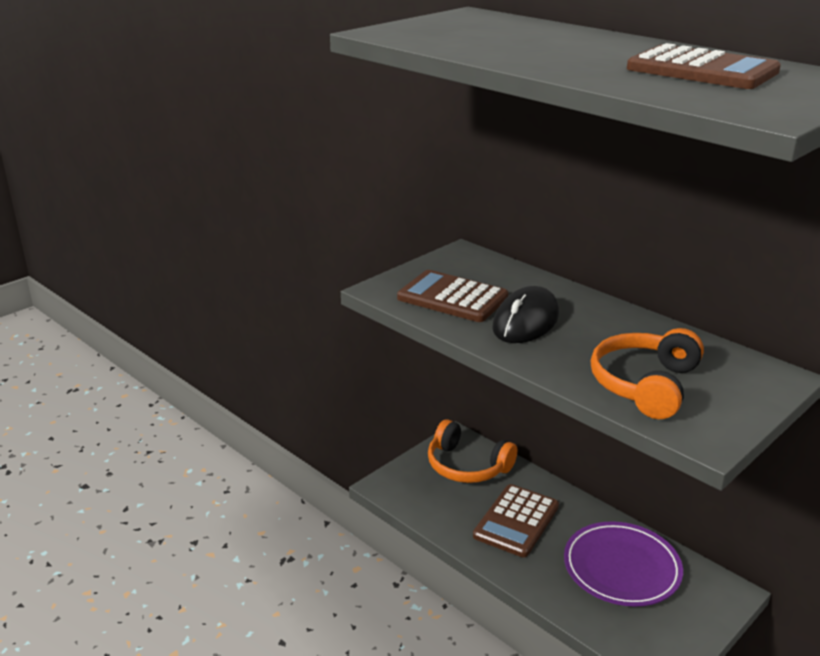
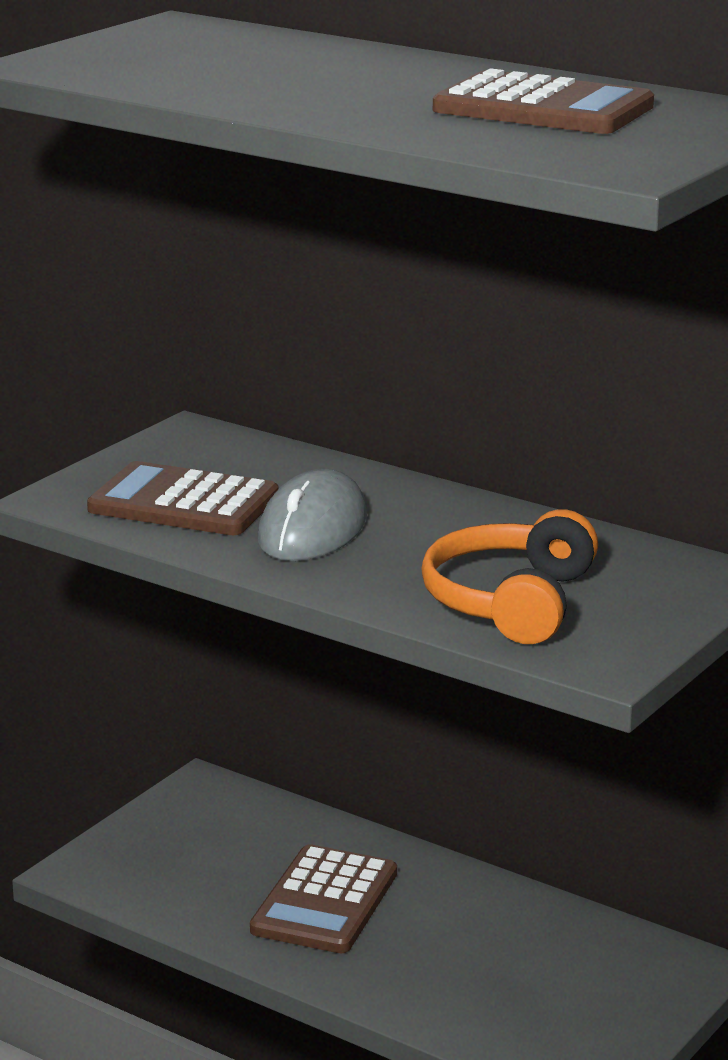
camera: 10 degrees left, 5 degrees down
(467, 466) = (226, 826): orange headphones -> none
(526, 322) = (312, 529): black mouse -> grey mouse
(621, 568) = (512, 951): purple plate -> none

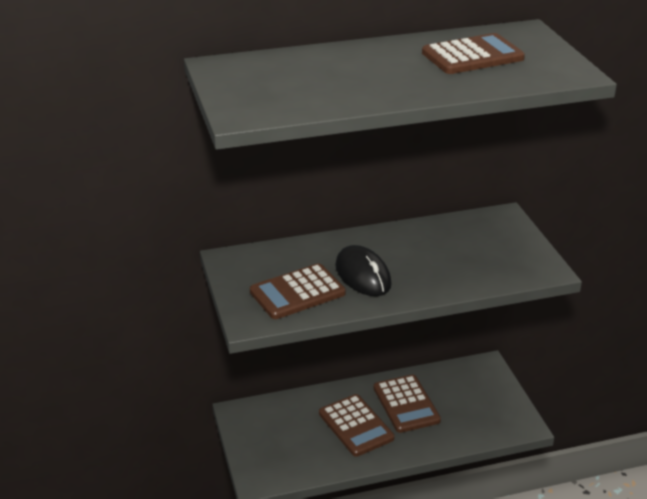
camera: 50 degrees left, 10 degrees up
(312, 529) = (363, 275): grey mouse -> black mouse
(451, 926) = (406, 404): none -> brown calculator
(511, 602) = (478, 265): orange headphones -> none

